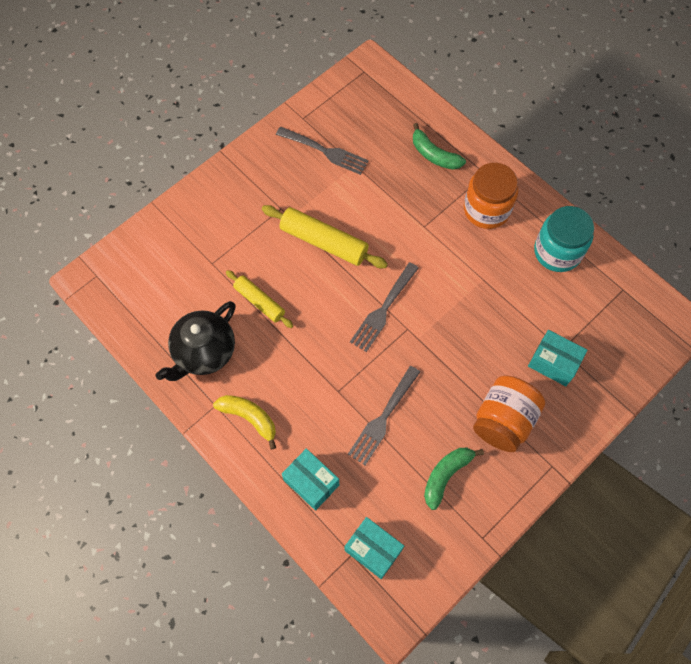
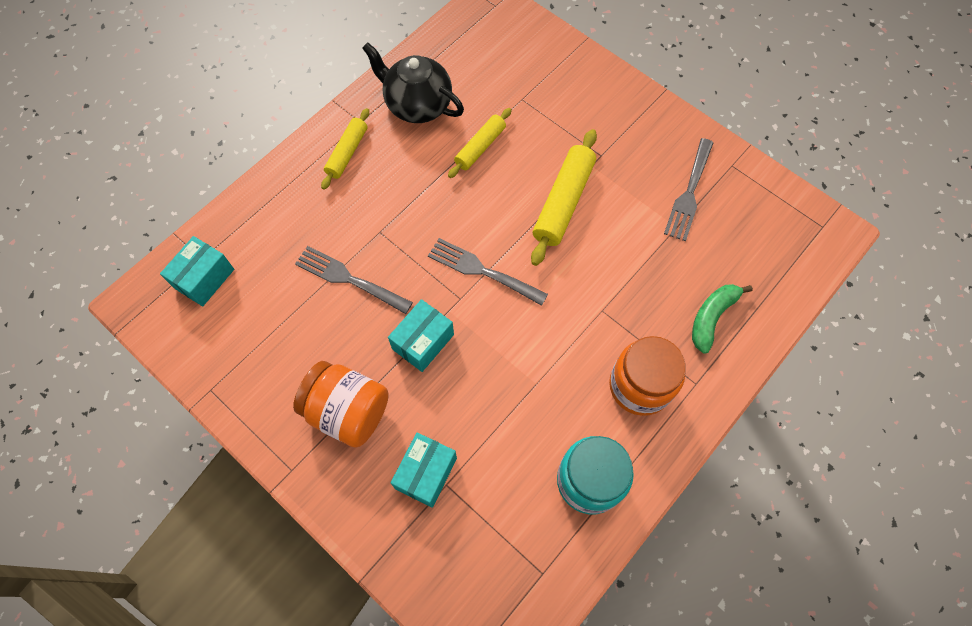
camera: 85 degrees right, 0 degrees up
(249, 418) = (347, 153): yellow banana -> yellow rolling pin
(311, 482) = (278, 215): turquoise box -> turquoise box (423, 342)
(446, 475) = (282, 348): green banana -> none

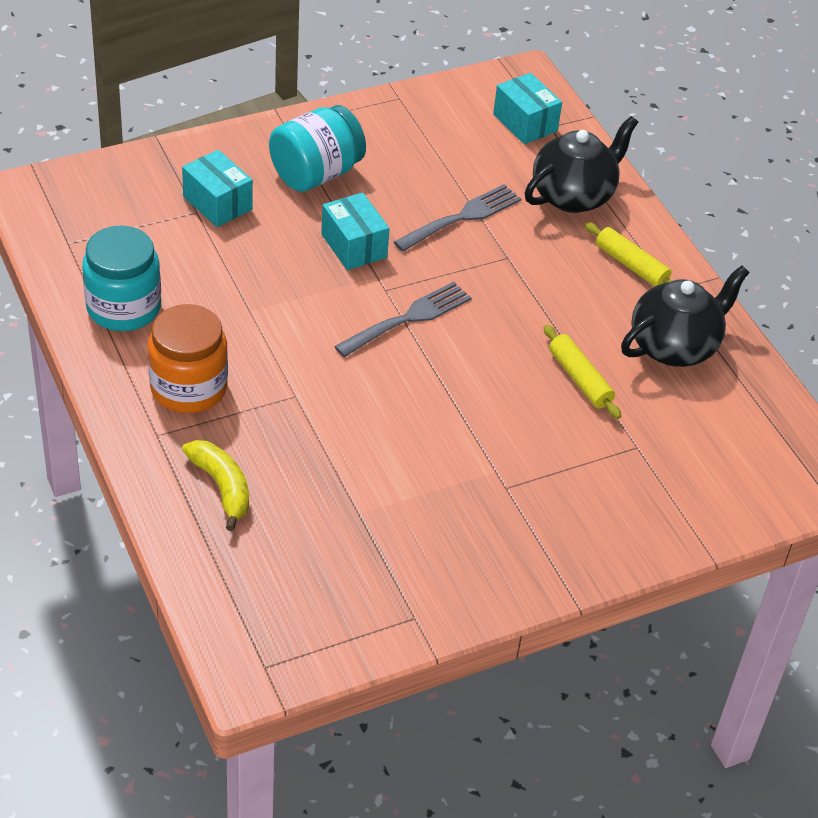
camera: 110 degrees right, 20 degrees down
(284, 213) = (574, 196): none -> black teapot
(348, 411) = (316, 173): orange jar -> turquoise jar
(563, 202) = (457, 422): yellow rolling pin -> none
(689, 193) = (399, 549): grey fork -> none
(711, 317) = (222, 487): green banana -> yellow banana

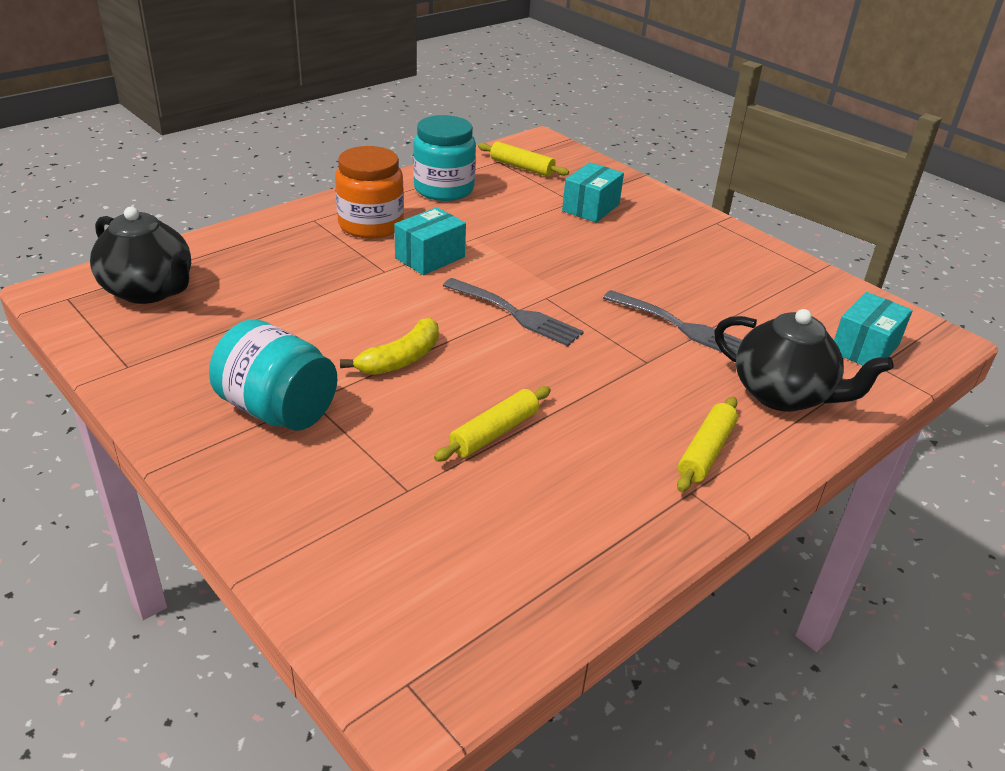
camera: 75 degrees right, 10 degrees down
(94, 228) = (522, 167): none -> yellow rolling pin
(222, 487) = (265, 253): yellow banana -> yellow banana (401, 359)
(316, 173) = (668, 244): turquoise jar -> turquoise jar (278, 410)
(354, 246) = (591, 274): turquoise box -> turquoise box (430, 257)
(674, 346) = (592, 504): black teapot -> black teapot (149, 291)

